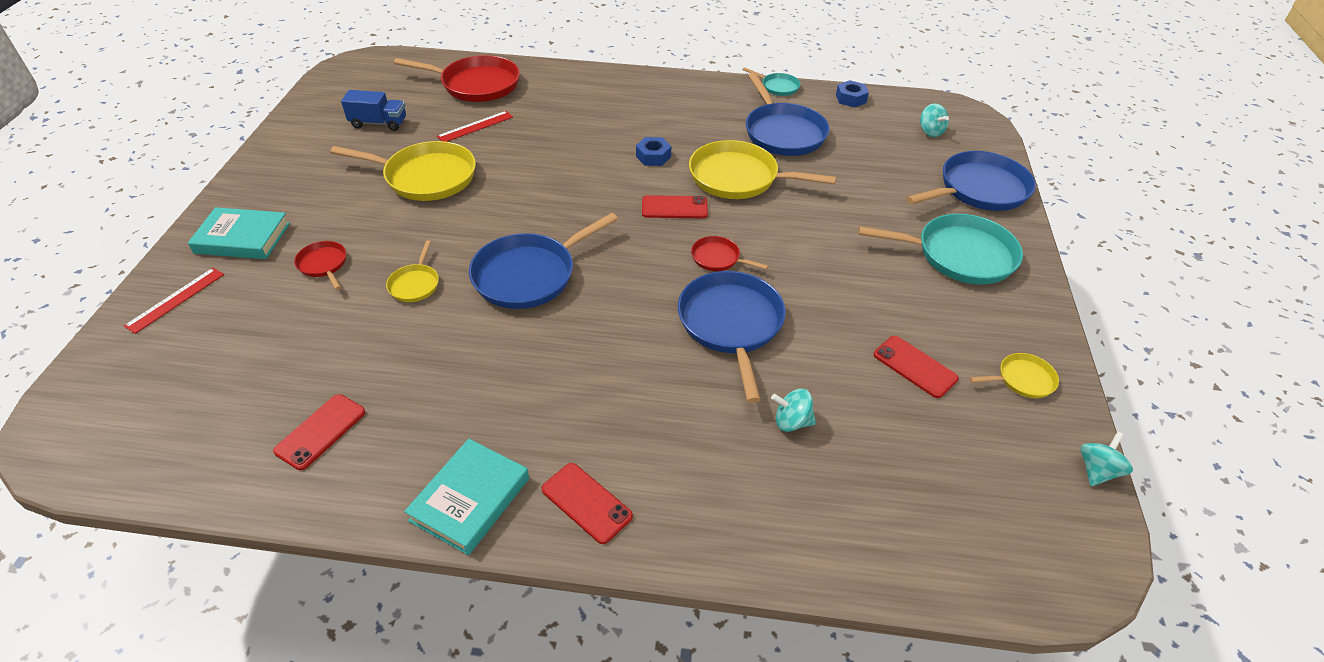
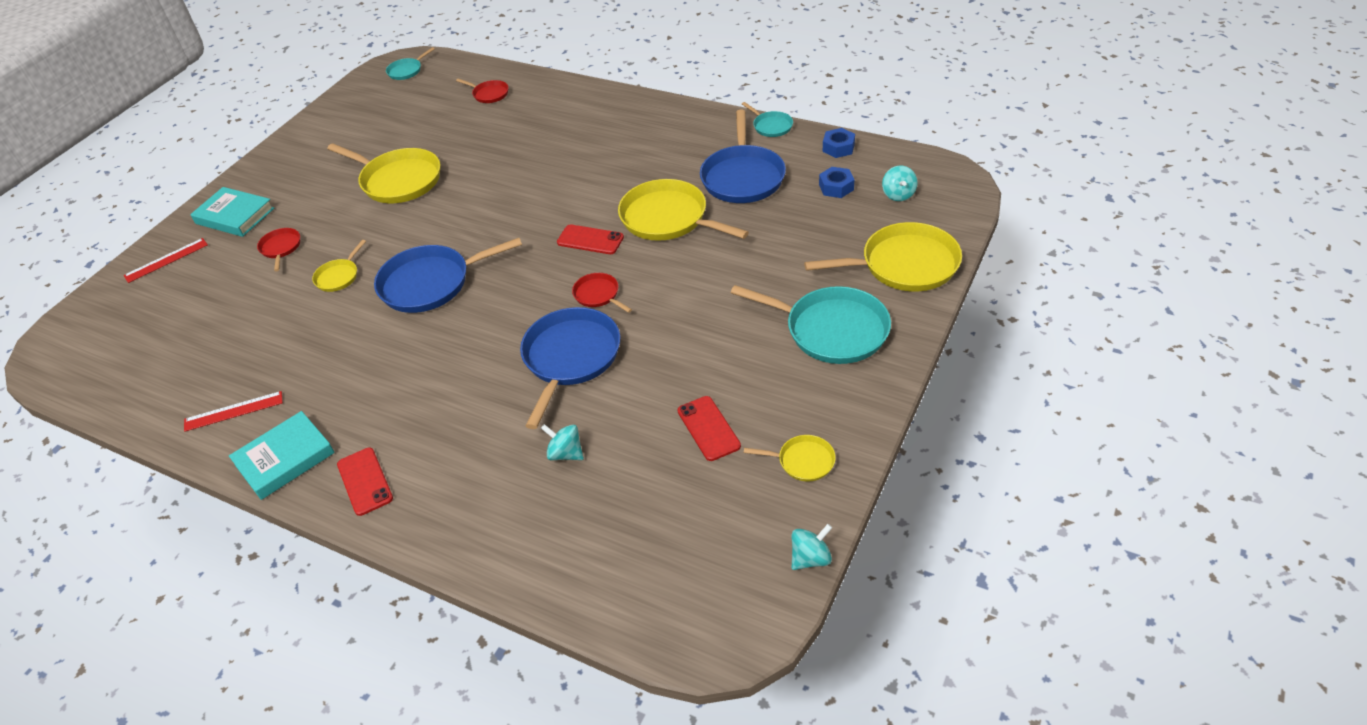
camera: 25 degrees right, 0 degrees up
(320, 431) = (211, 384): red phone -> none
(368, 71) = (406, 71): none -> turquoise pan
(379, 123) = (388, 124): blue truck -> none
(475, 126) = (465, 137): red ruler -> red ruler (233, 411)
(477, 84) = (489, 94): red pan -> red pan, size x0.49
(653, 156) = (603, 186): blue nut -> blue nut (836, 187)
(979, 189) = (904, 265): blue pan -> yellow pan

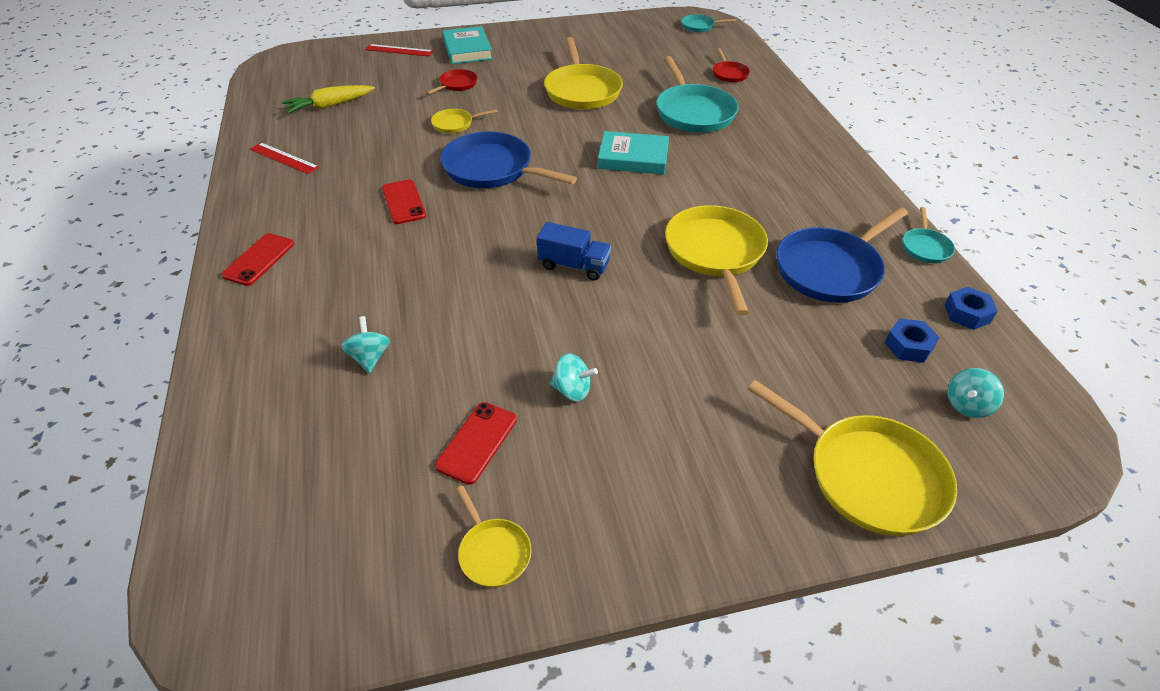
camera: 45 degrees right, 0 degrees up
(190, 347) = (329, 106): none -> yellow carrot
(285, 459) = (255, 207): turquoise book -> turquoise book (633, 158)
(570, 358) = (483, 293): blue pan -> none
(590, 240) = (633, 222): red phone -> red phone (403, 202)
(598, 295) = (574, 265): red pan -> blue truck
(810, 558) = (361, 643): turquoise spinning top -> turquoise spinning top (572, 390)
(832, 330) = (701, 466): turquoise pan -> turquoise pan (693, 112)

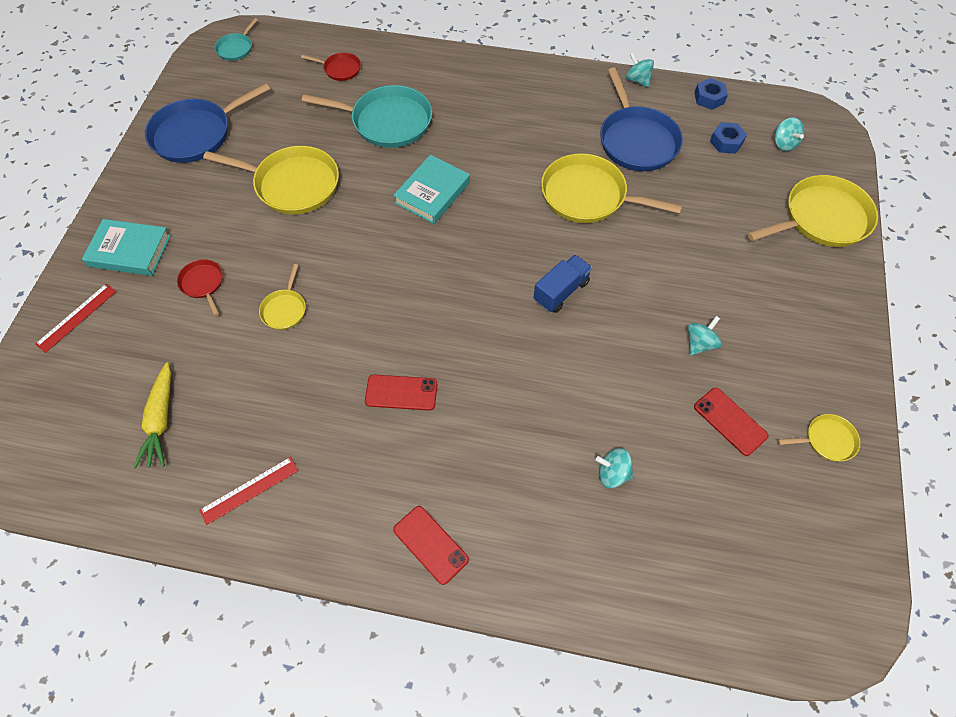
camera: 65 degrees left, 15 degrees up
(492, 169) = (386, 303): blue pan -> blue pan (196, 134)
(925, 247) = (637, 80): turquoise pan -> turquoise spinning top

